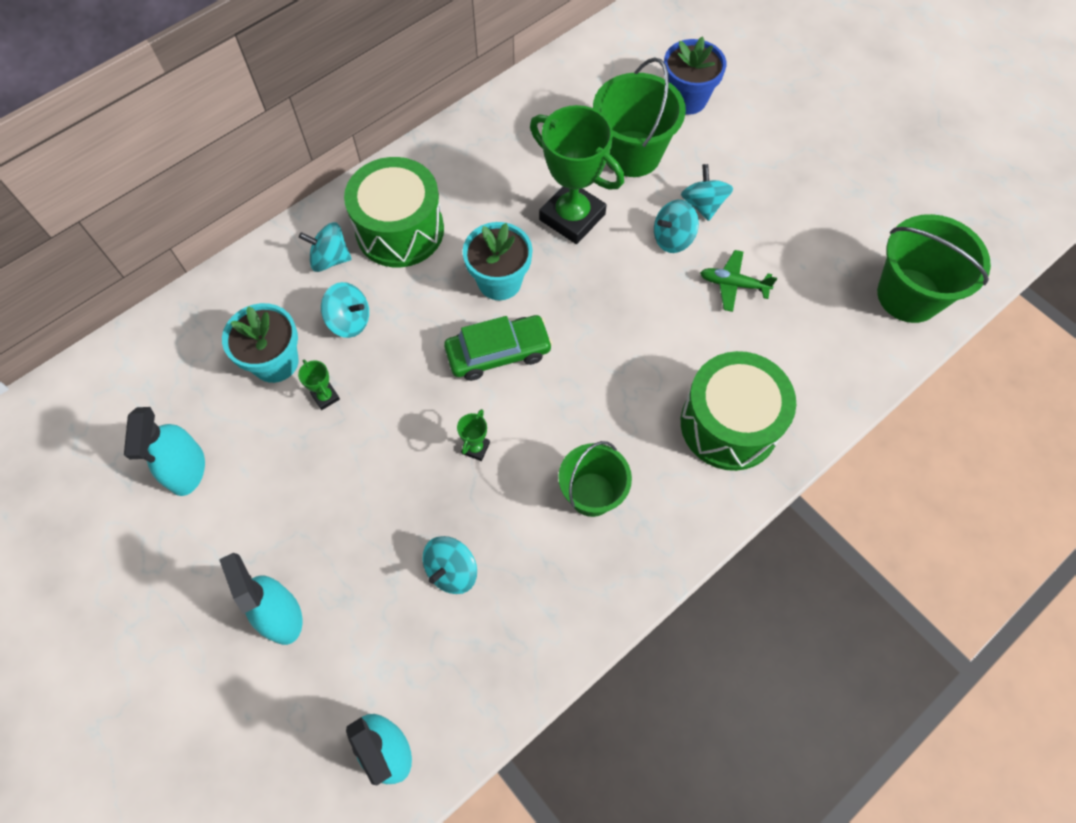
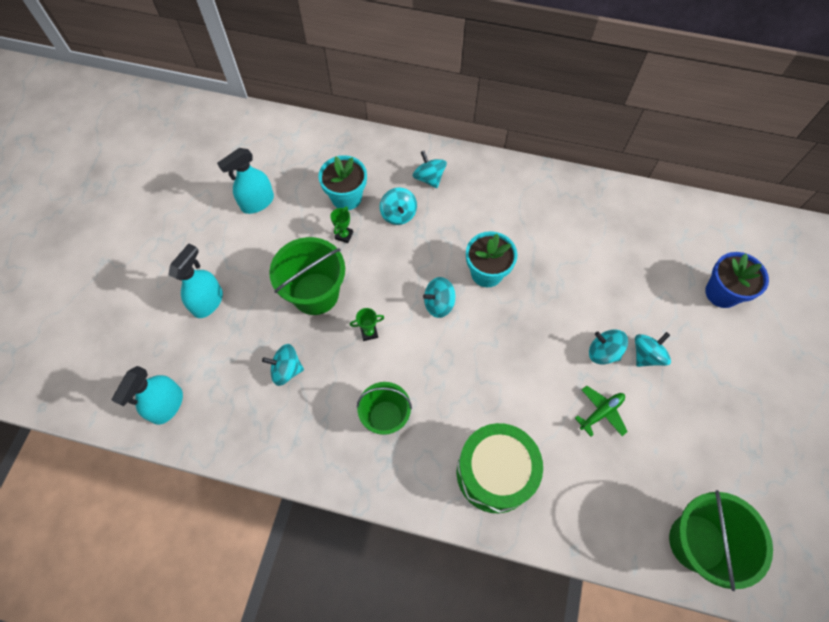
camera: 55 degrees right, 0 degrees up
(400, 230) = (476, 198): green drum -> none
(498, 353) = (438, 304): green car -> turquoise spinning top
(572, 217) = (566, 283): green trophy -> none
(632, 154) = (645, 287): green bucket -> green bucket (315, 293)
(733, 284) = (601, 412): green plane -> green plane turned 75 degrees clockwise

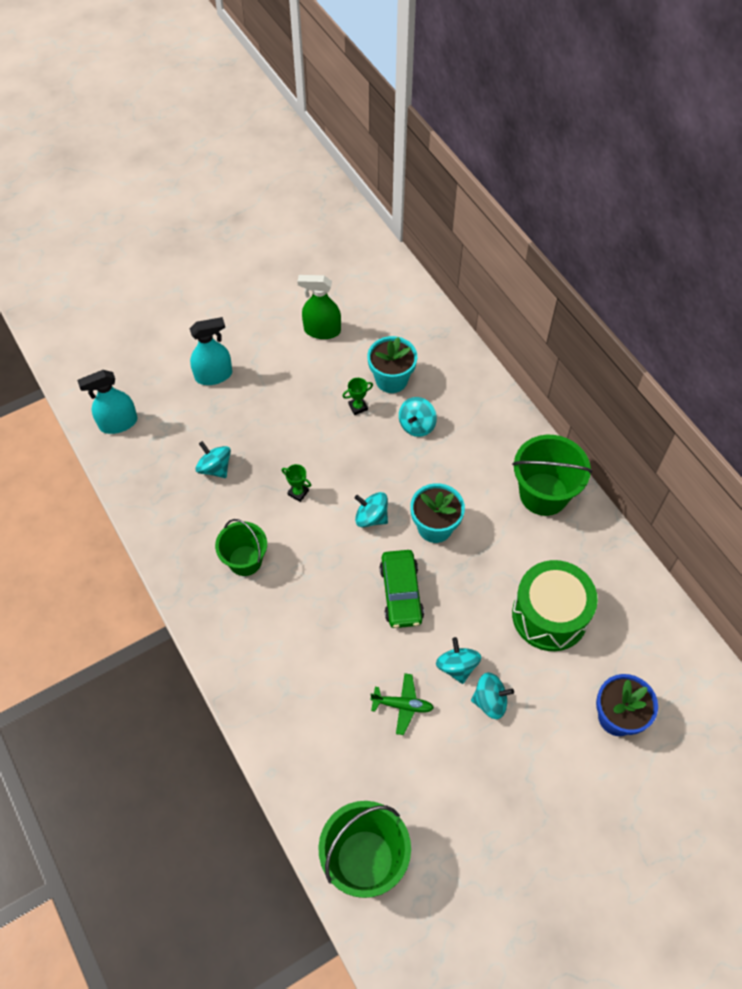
camera: 45 degrees right, 5 degrees down
(257, 202) = (322, 330): turquoise spray bottle -> green spray bottle
(315, 293) = (291, 432): green bucket -> green bucket (543, 494)
(429, 178) = (473, 417): turquoise spinning top -> none
(494, 473) = (276, 668): green drum -> green drum (550, 615)
(515, 337) = (401, 593): none -> green car

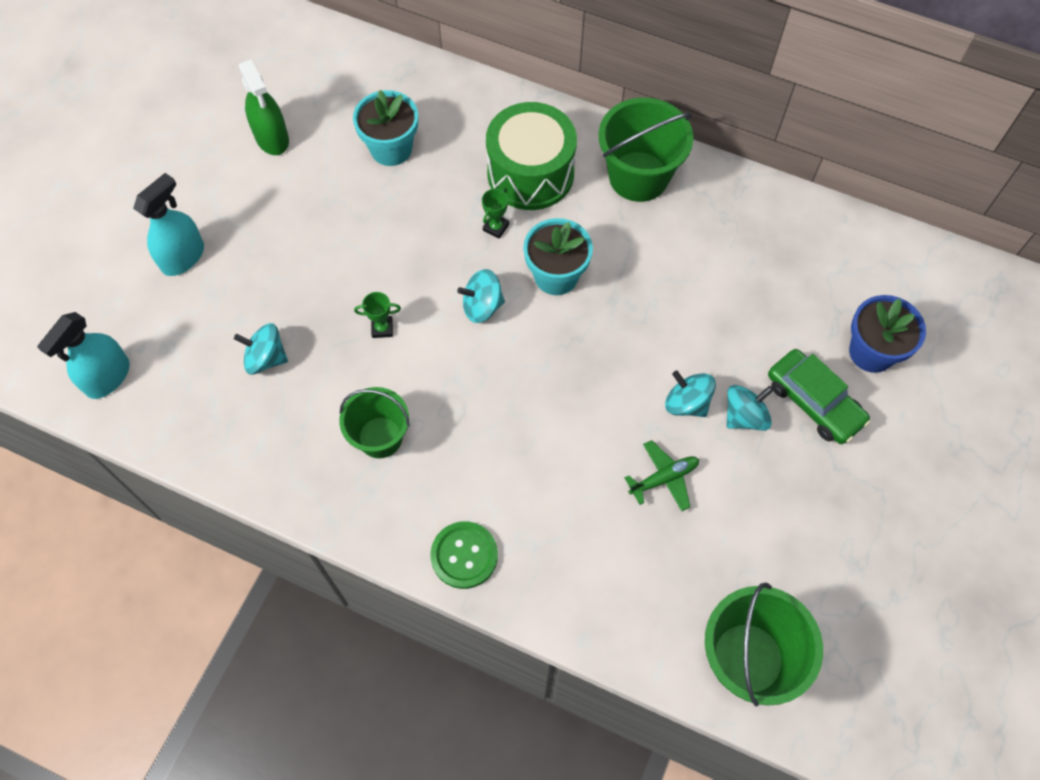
camera: 35 degrees left, 5 degrees up
(239, 668) = (464, 555): none -> green button
(322, 330) = (272, 138): green spray bottle -> green spray bottle turned 90 degrees counterclockwise
(358, 407) = (377, 198): green trophy -> green trophy (496, 227)
(401, 593) = (574, 365): green car -> green car (814, 402)
(417, 425) = (456, 181): turquoise spinning top -> none
(550, 615) = (736, 294): green drum -> green drum (530, 173)

